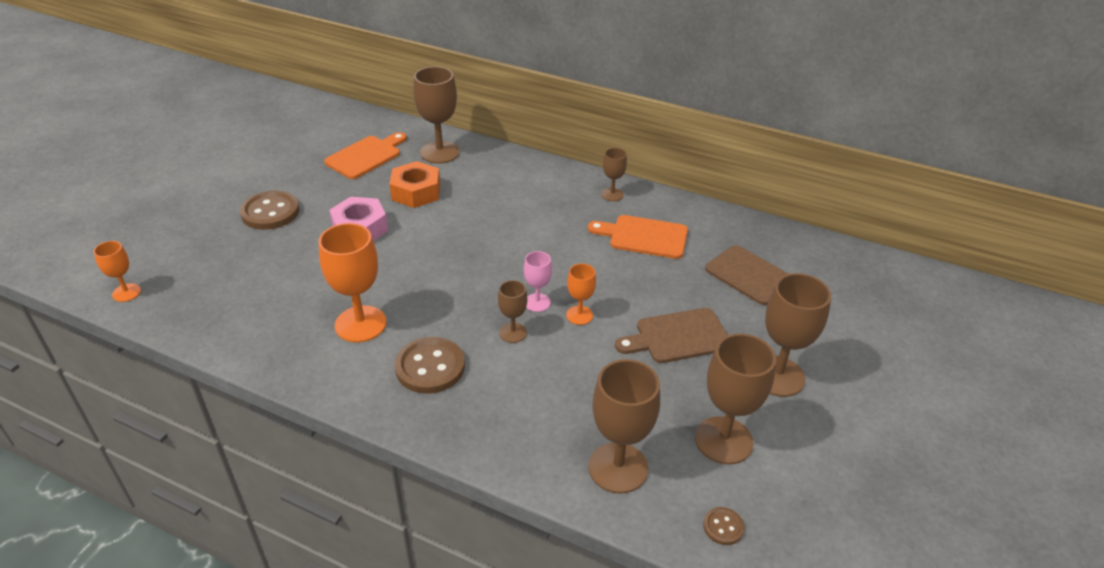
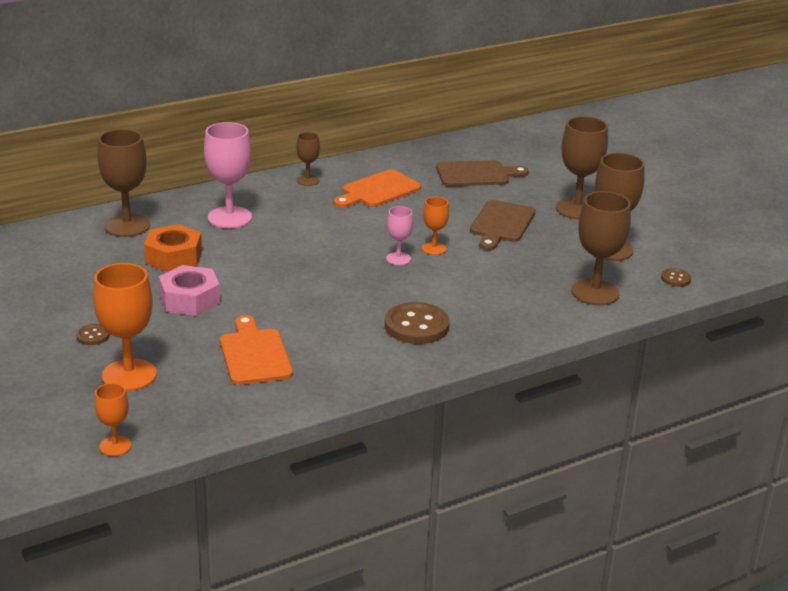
camera: 55 degrees left, 10 degrees down
(270, 212) = (93, 336): brown button -> brown button, size x0.49
(360, 324) = (326, 339): orange goblet -> orange goblet (129, 375)
(366, 156) = (73, 261): orange cutting board -> orange cutting board (254, 354)
(504, 187) = (230, 217): none -> pink goblet
(513, 333) = (420, 280): brown goblet -> none

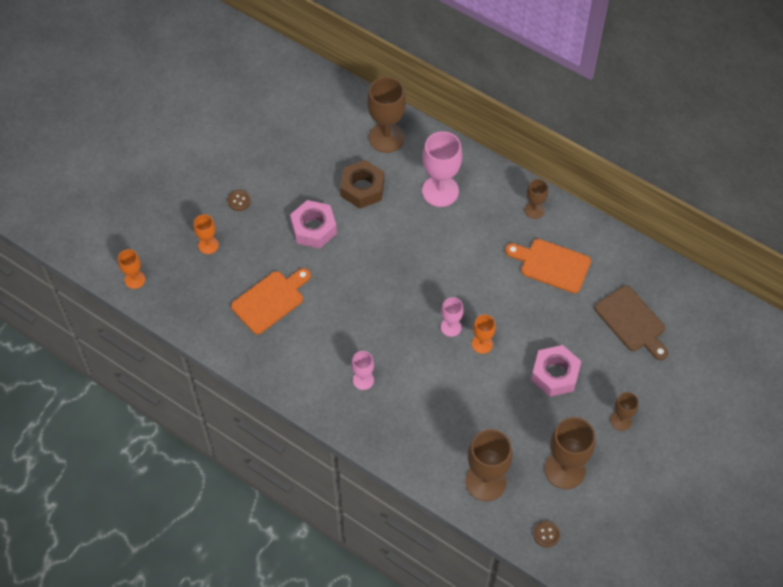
camera: 65 degrees right, 30 degrees up
(129, 375) = (208, 245): orange goblet -> orange goblet, size x0.54
(173, 257) = (362, 188): orange nut -> brown nut
(416, 326) = (363, 380): brown button -> pink goblet
(501, 224) = (555, 374): brown cutting board -> pink nut
(577, 209) = (621, 420): brown goblet -> brown goblet, size x0.54

